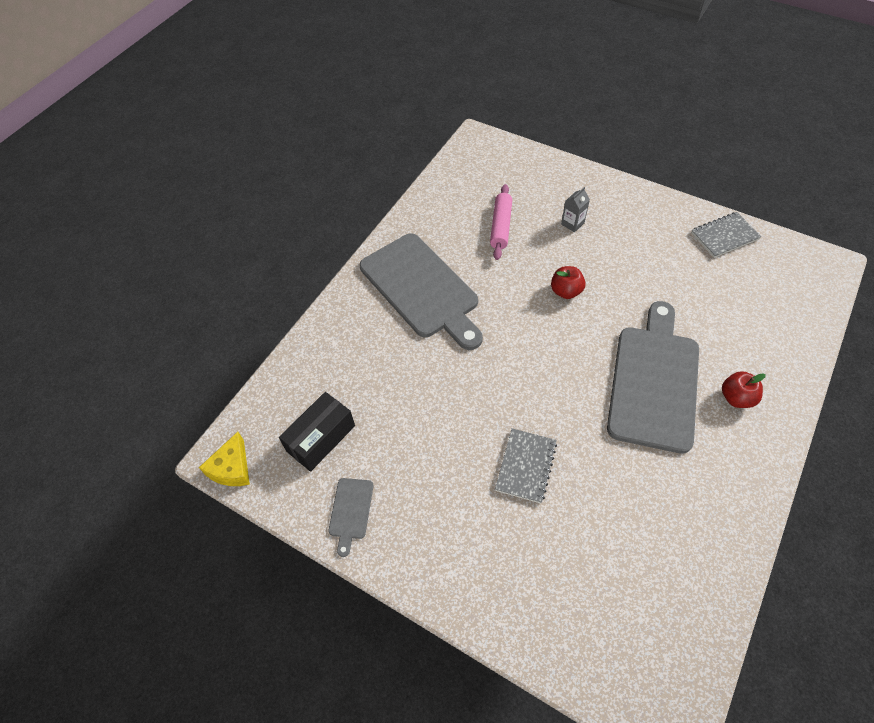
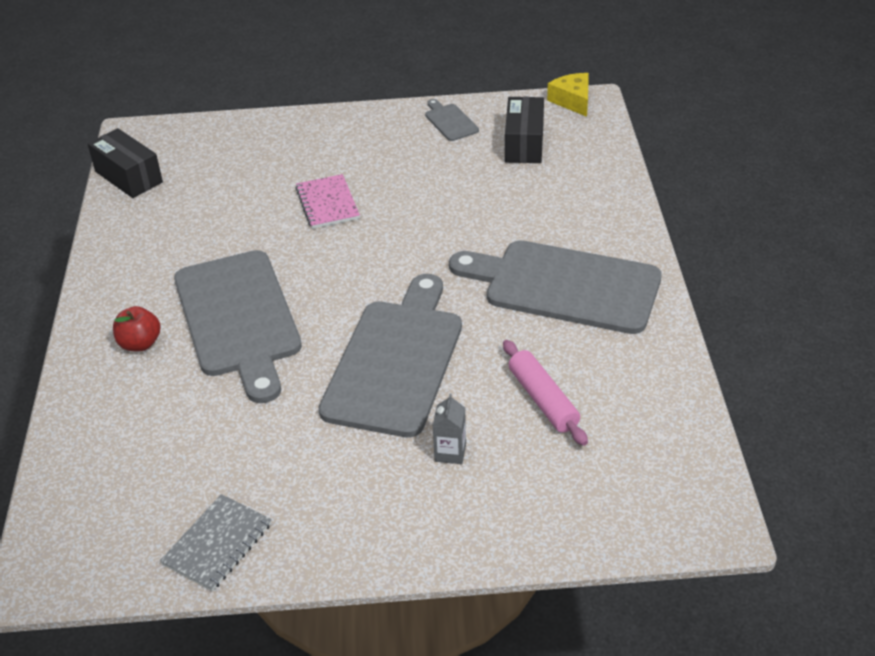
camera: 145 degrees right, 15 degrees down
(526, 466) = (327, 203): grey notebook -> pink notebook
(566, 291) = (396, 361): red apple -> grey cutting board
(696, 632) = (129, 177): none -> black box

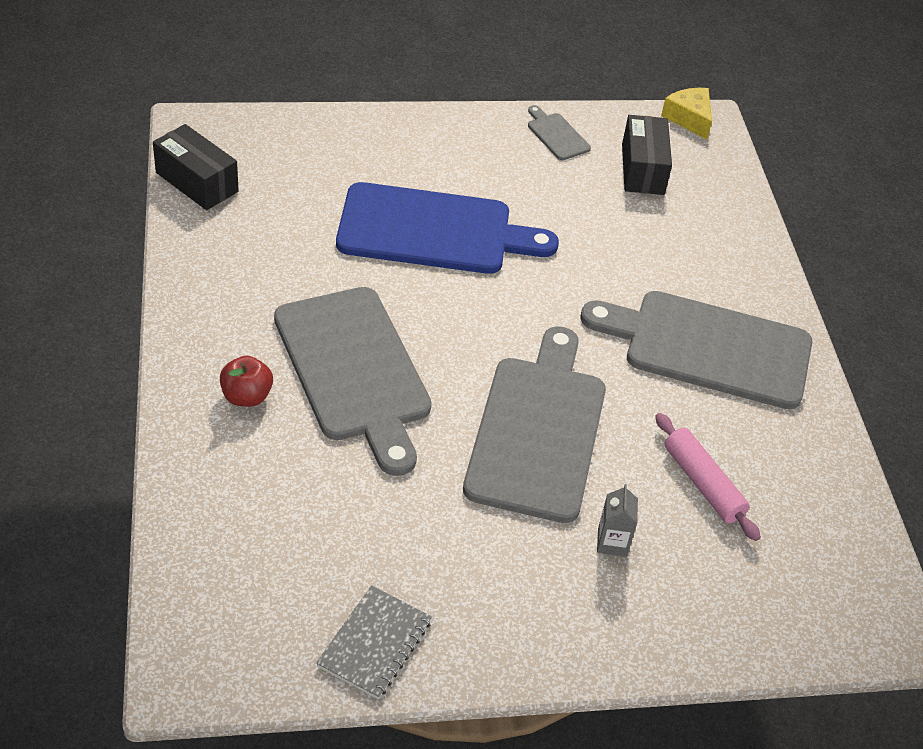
camera: 10 degrees left, 5 degrees up
(327, 203) = (433, 231): pink notebook -> blue cutting board

